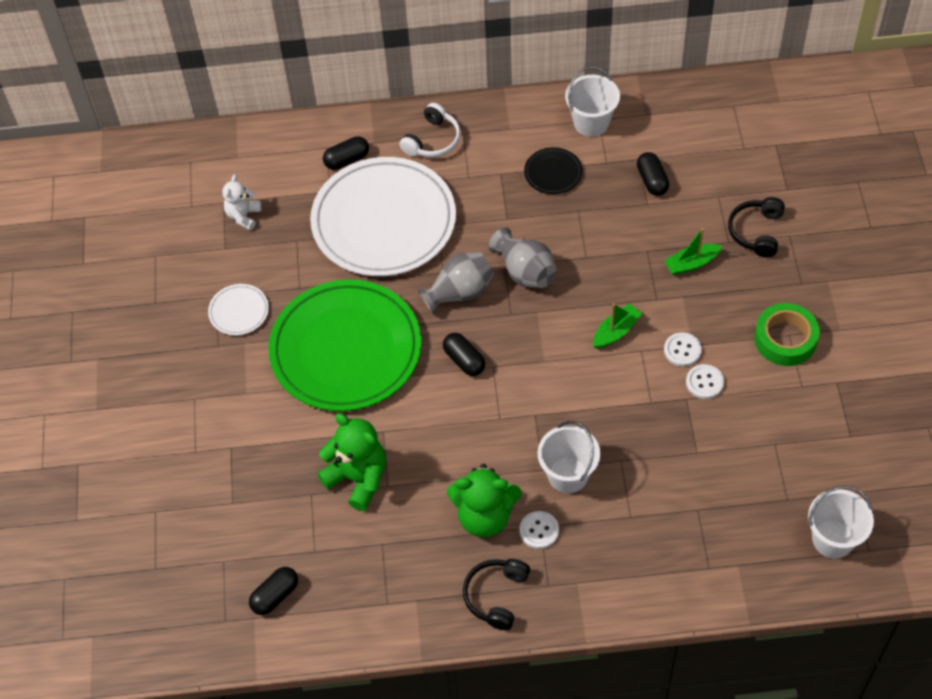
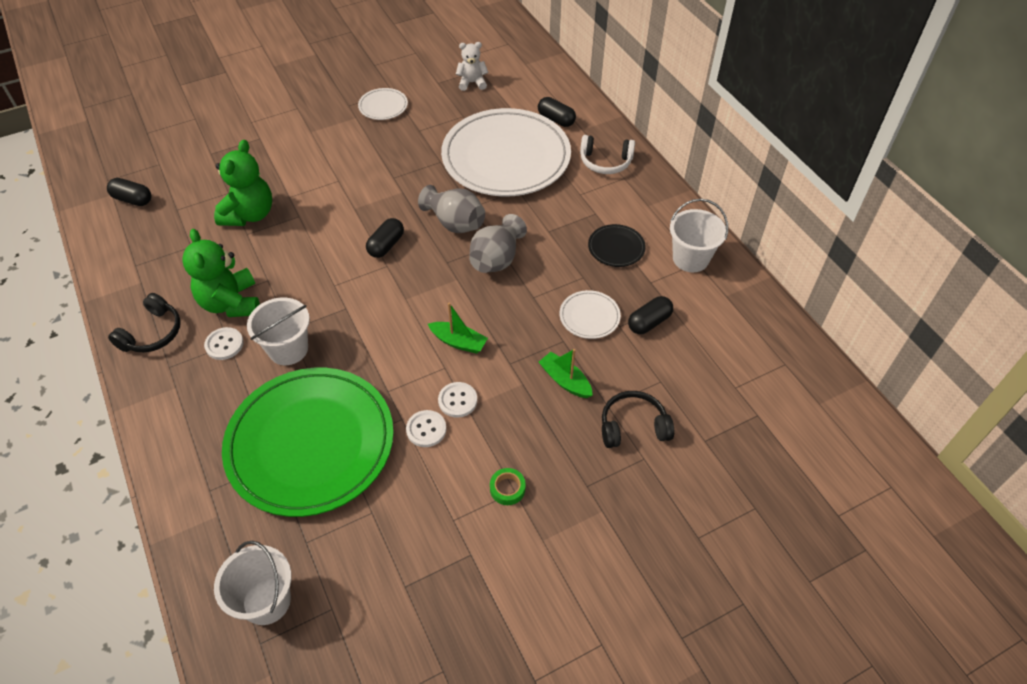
camera: 65 degrees right, 5 degrees down
(346, 349) = (370, 172): green plate -> green plate (310, 443)
(496, 596) = (152, 333): black headphones -> black headphones turned 120 degrees clockwise
(627, 222) = (589, 316): none -> white plate
(785, 339) = (507, 489): green tape -> green tape, size x0.51

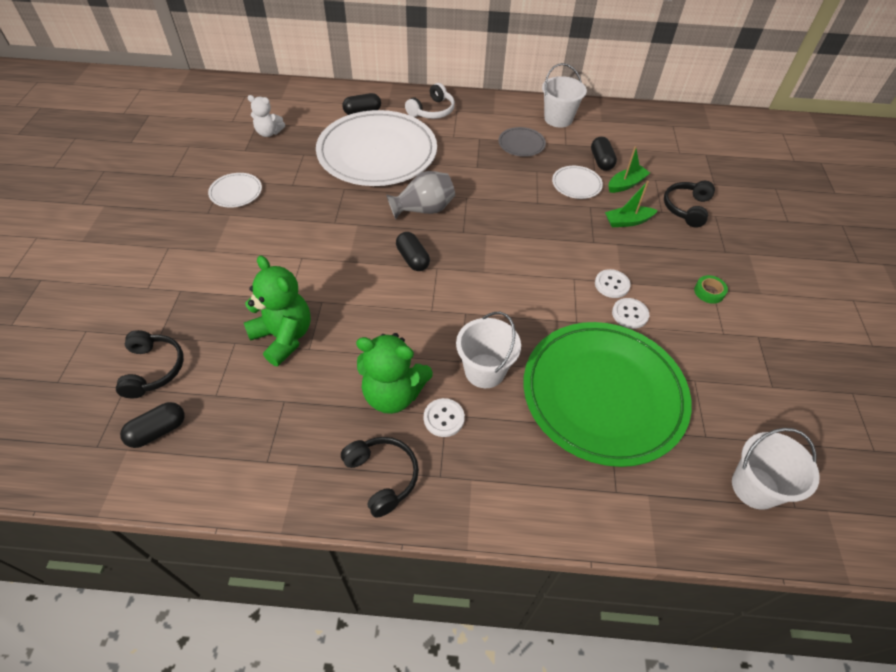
camera: 60 degrees left, 0 degrees up
(181, 167) = (153, 369): none -> black headphones
(458, 342) = (553, 260): green boat -> green boat (626, 184)
(472, 83) = (269, 133): white teddy bear -> white teddy bear turned 105 degrees counterclockwise
(496, 259) = (483, 204): grey vase -> none
(616, 248) = (521, 144): black plate -> grey plate

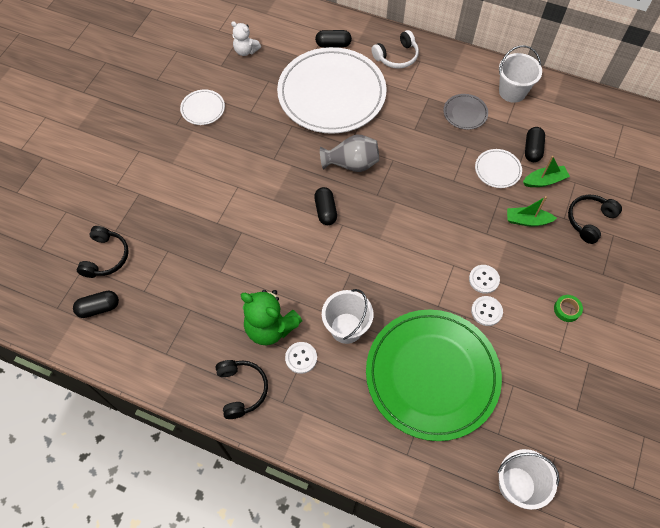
camera: 20 degrees right, 10 degrees up
(283, 337) = (204, 256): green teddy bear -> none

